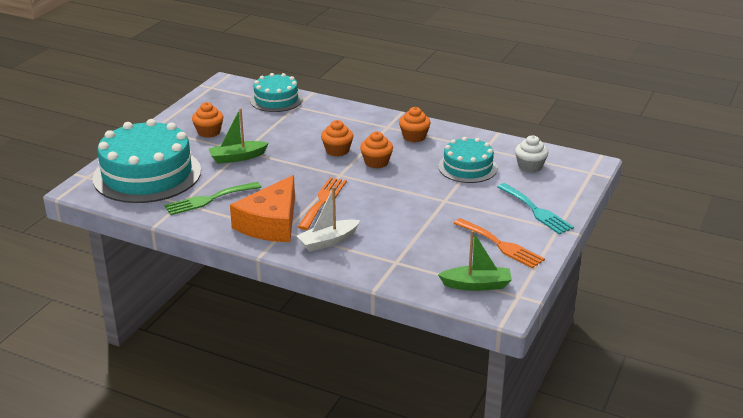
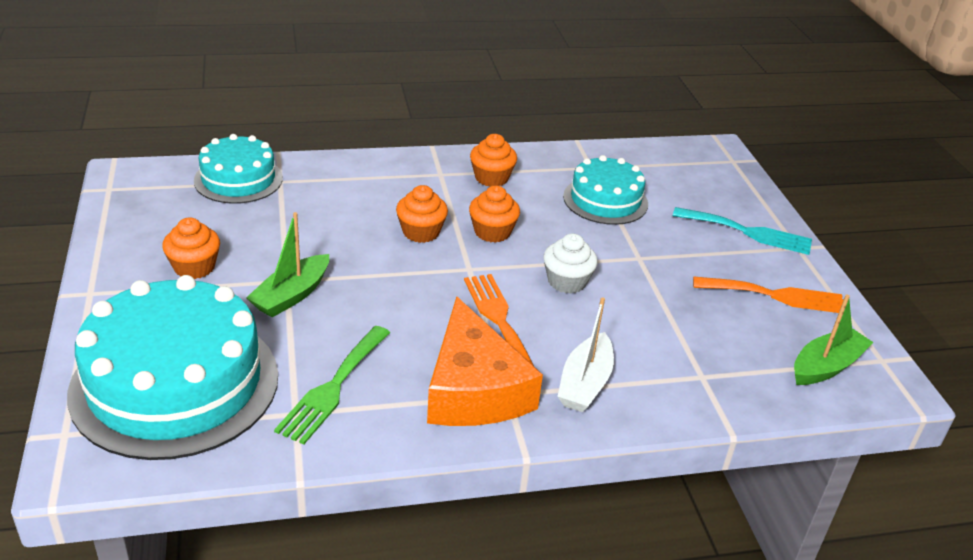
camera: 40 degrees left, 5 degrees up
(530, 166) = (667, 175): white cupcake -> white cupcake (567, 281)

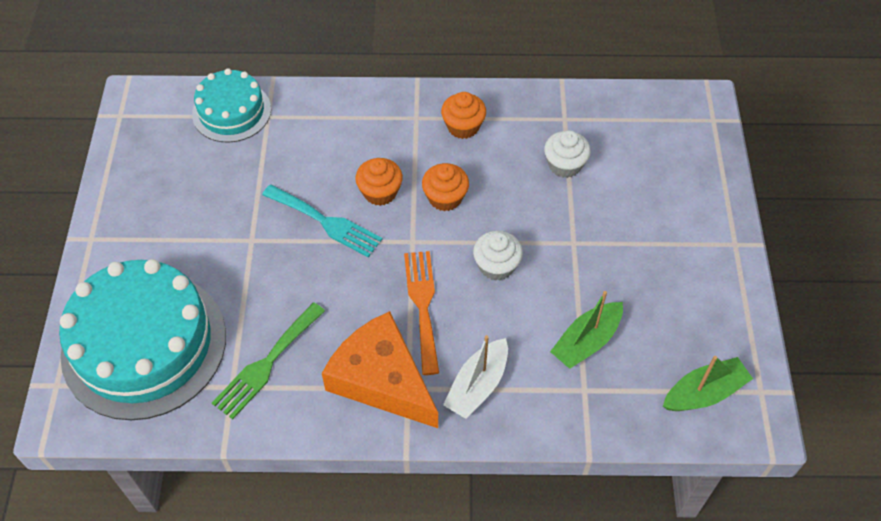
camera: 15 degrees right, 20 degrees up
(194, 267) = (177, 217): orange cupcake -> none
(291, 295) = (252, 258): green boat -> green boat (586, 341)
(474, 388) = (381, 379): orange cheese -> orange cheese turned 135 degrees clockwise
(605, 200) = (564, 165): turquoise cake -> white cupcake
(748, 232) = (692, 219): turquoise fork -> turquoise fork (326, 222)
(776, 295) = (689, 303): orange fork -> none

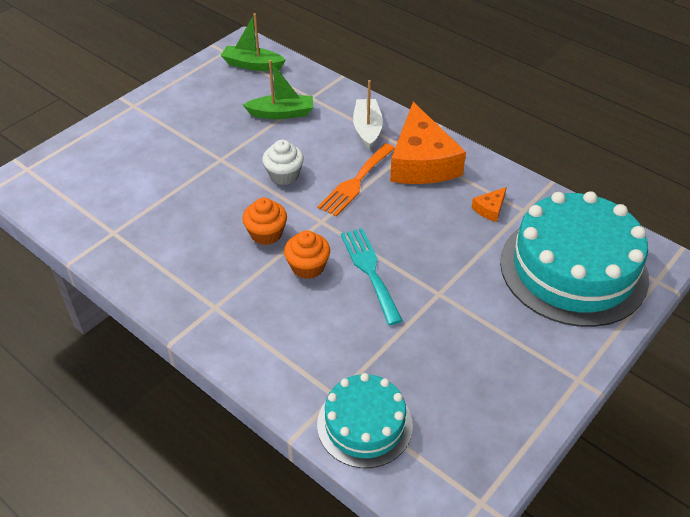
camera: 140 degrees left, 10 degrees down
(266, 364) = (490, 209): green fork -> orange cheese
(463, 126) = (189, 275): orange cupcake -> none
(477, 385) = (367, 129): white boat -> white boat turned 75 degrees counterclockwise
(564, 165) = (160, 203): white cupcake -> none

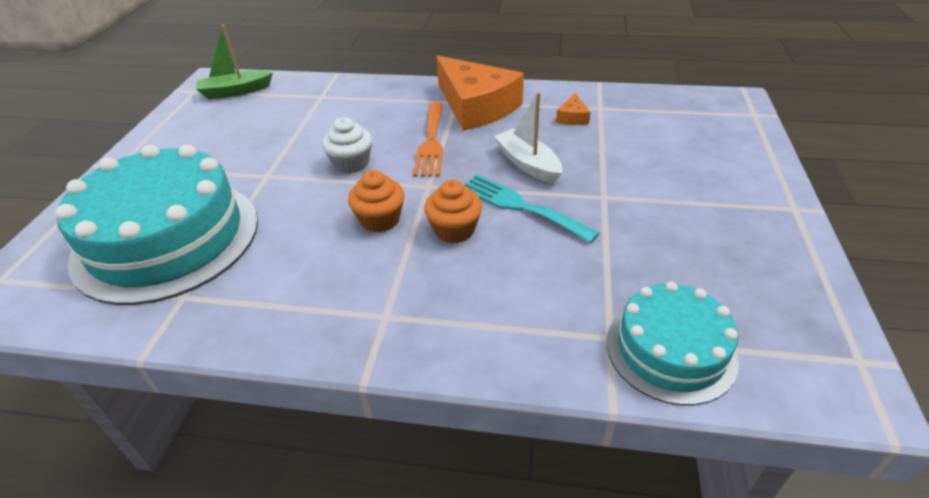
camera: 30 degrees left, 5 degrees down
(281, 113) = (302, 117): green boat -> none
(367, 129) = (401, 101): white boat -> white boat (528, 164)
(573, 269) = (688, 132): turquoise cake -> turquoise cake (167, 238)

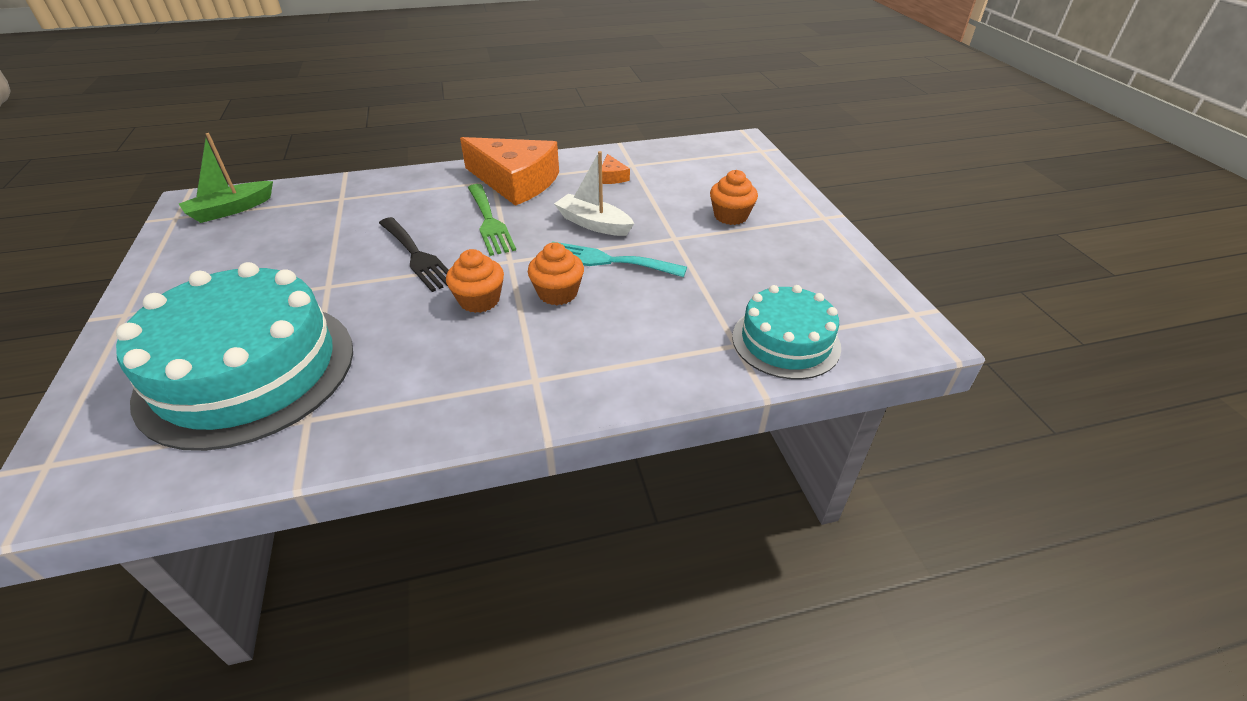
camera: 25 degrees left, 0 degrees up
(351, 163) = (417, 256): white cupcake -> black fork
(431, 142) = (489, 222): orange fork -> green fork
(680, 184) = (730, 216): none -> orange cupcake

